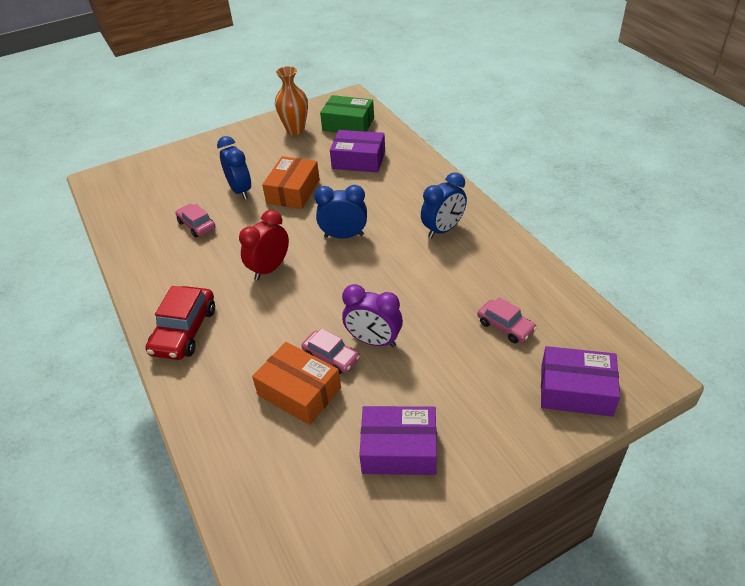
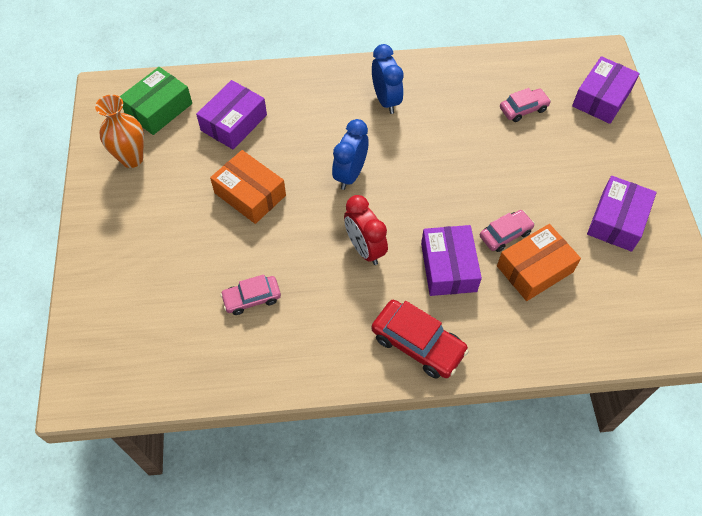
camera: 70 degrees left, 15 degrees up
(240, 190) = (214, 242): blue clock -> none
(273, 327) = (448, 267): none -> purple box
(374, 341) = (500, 198): purple clock -> none

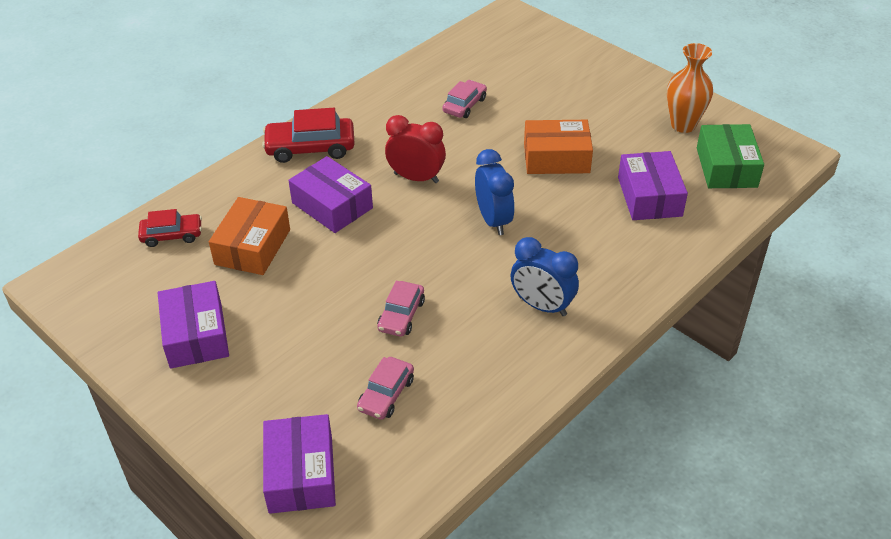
camera: 140 degrees right, 15 degrees down
(505, 234) = (302, 258): pink car -> pink car (401, 315)
(591, 325) = (172, 235): none -> red car

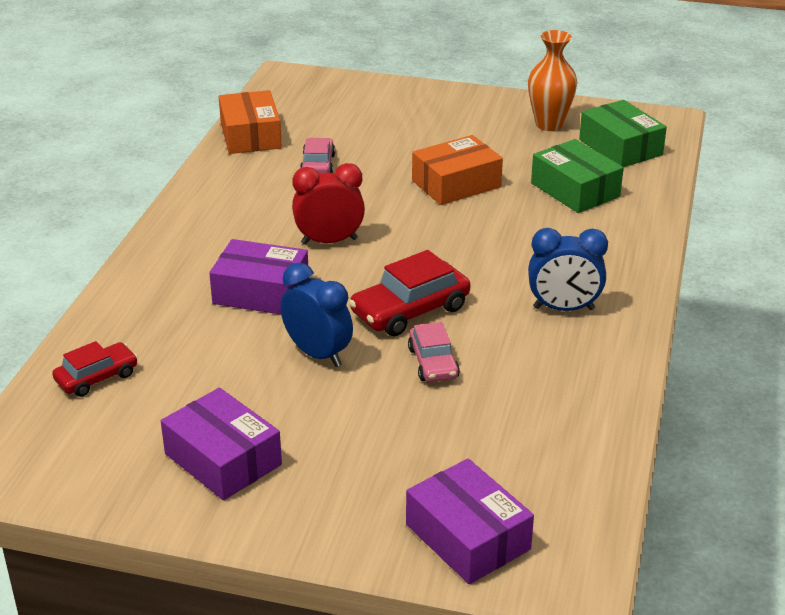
camera: 30 degrees left, 10 degrees down
(253, 247) = (207, 357): orange box -> orange box (250, 135)
(310, 148) = (183, 248): red car -> red car (410, 310)
(386, 394) = (486, 435): pink car -> none
(493, 220) = (446, 253): blue clock -> blue clock (317, 354)
(649, 197) = (575, 190): purple box -> green box

